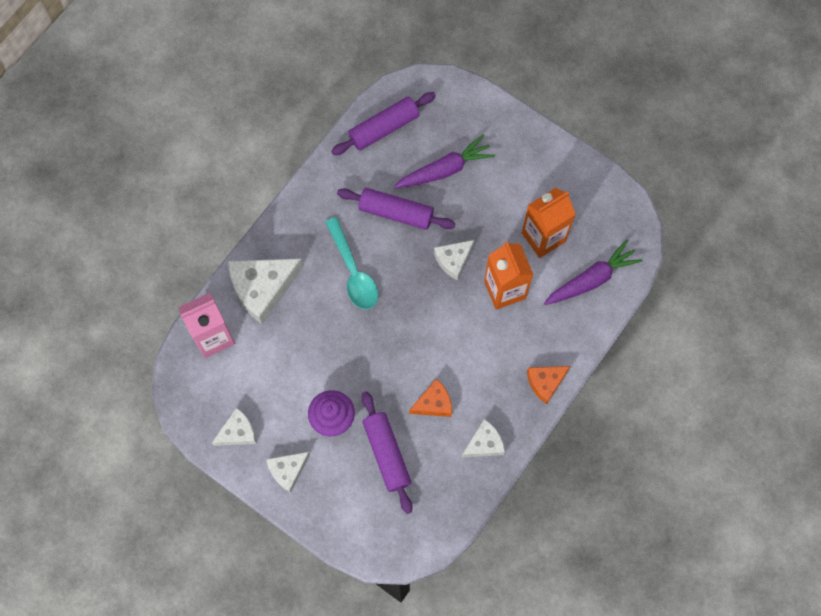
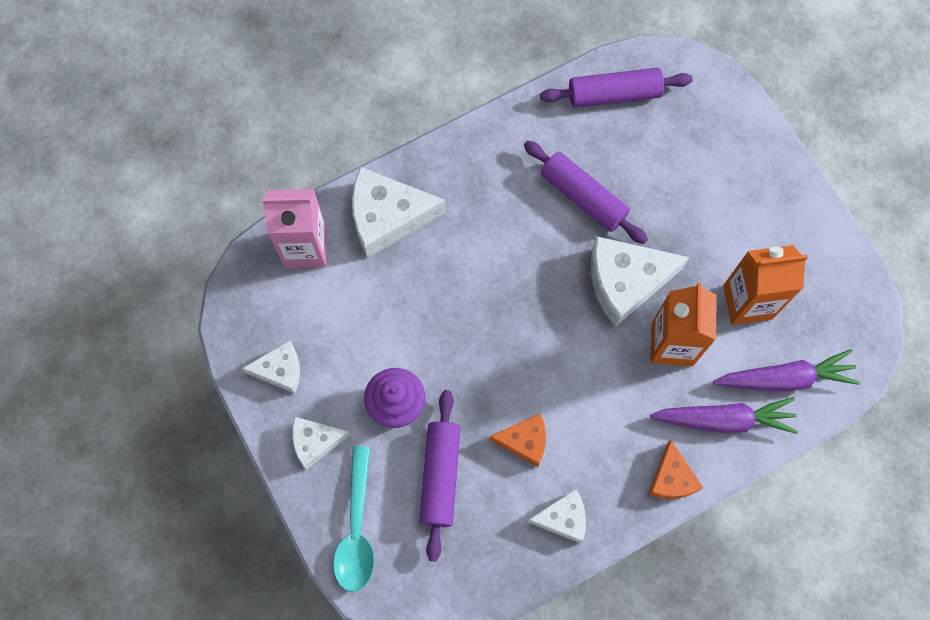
camera: 25 degrees right, 0 degrees up
(353, 271) = (501, 243): turquoise spoon -> turquoise spoon (357, 528)
(444, 169) = (664, 172): purple carrot -> purple carrot (724, 419)
(453, 260) = (625, 282): white cheese -> white cheese, size x1.74
(545, 382) = (671, 478): orange cheese -> orange cheese turned 90 degrees counterclockwise

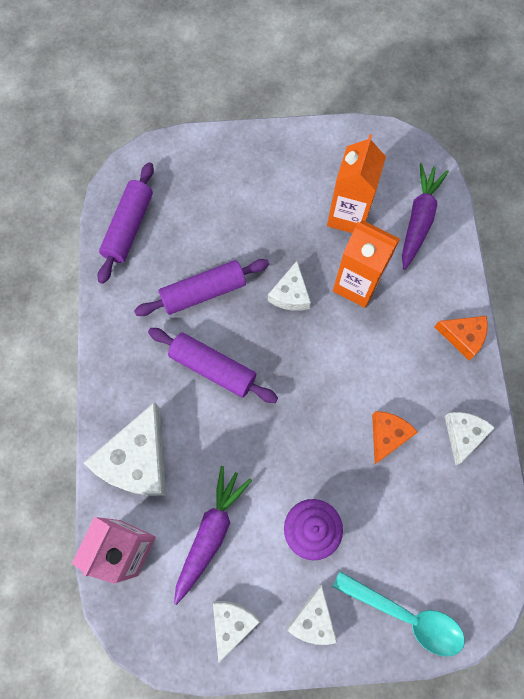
camera: 65 degrees left, 0 degrees up
(440, 476) = (389, 519): purple rolling pin -> purple rolling pin (213, 368)
(625, 282) = (290, 294): white cheese -> white cheese, size x0.57
(724, 419) = (432, 277): purple carrot -> purple carrot (210, 533)

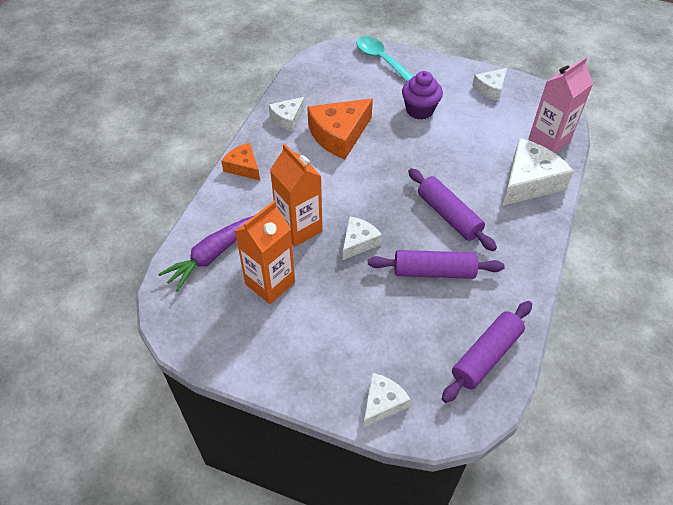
camera: 155 degrees left, 20 degrees down
(210, 533) = (488, 129): purple carrot -> none
(313, 619) = (439, 76): white cheese -> white cheese (382, 403)
(387, 435) = (339, 135): orange cheese -> orange cheese, size x1.74

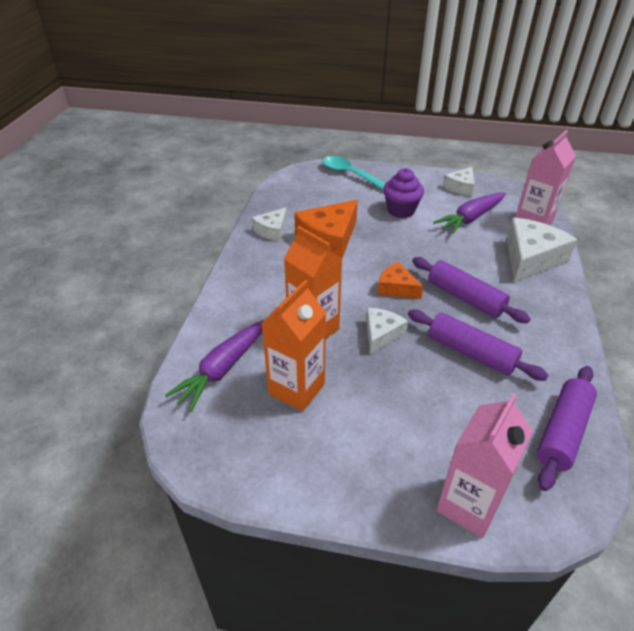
camera: 10 degrees left, 10 degrees down
(243, 167) = (237, 278): orange cheese -> orange cheese (396, 288)
(382, 403) = (468, 505): white cheese -> pink carton
(434, 271) = (471, 352): purple rolling pin -> purple rolling pin turned 45 degrees clockwise
(487, 128) = (470, 218): none -> purple carrot

